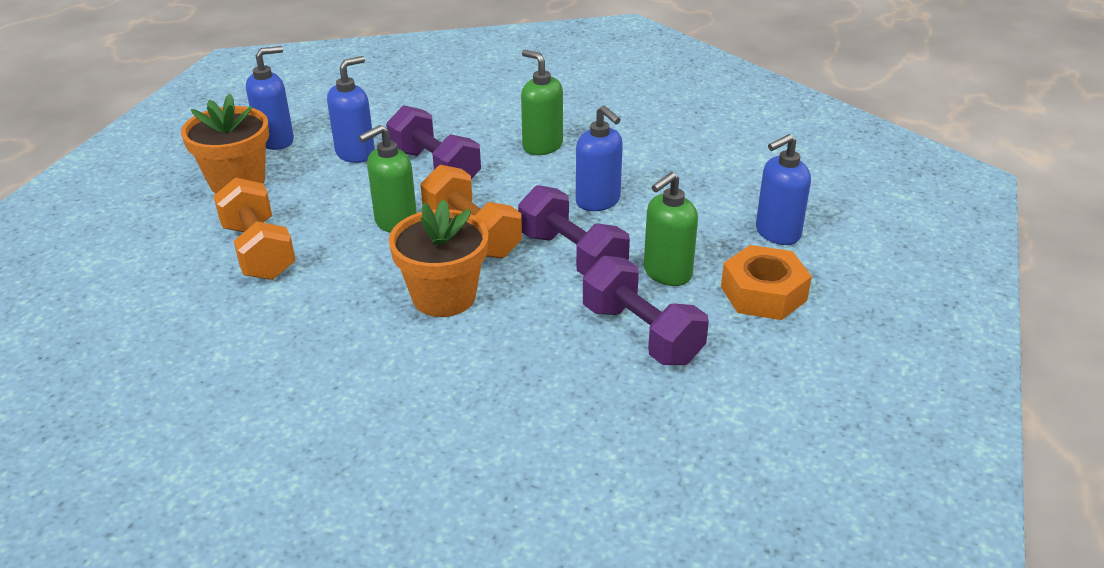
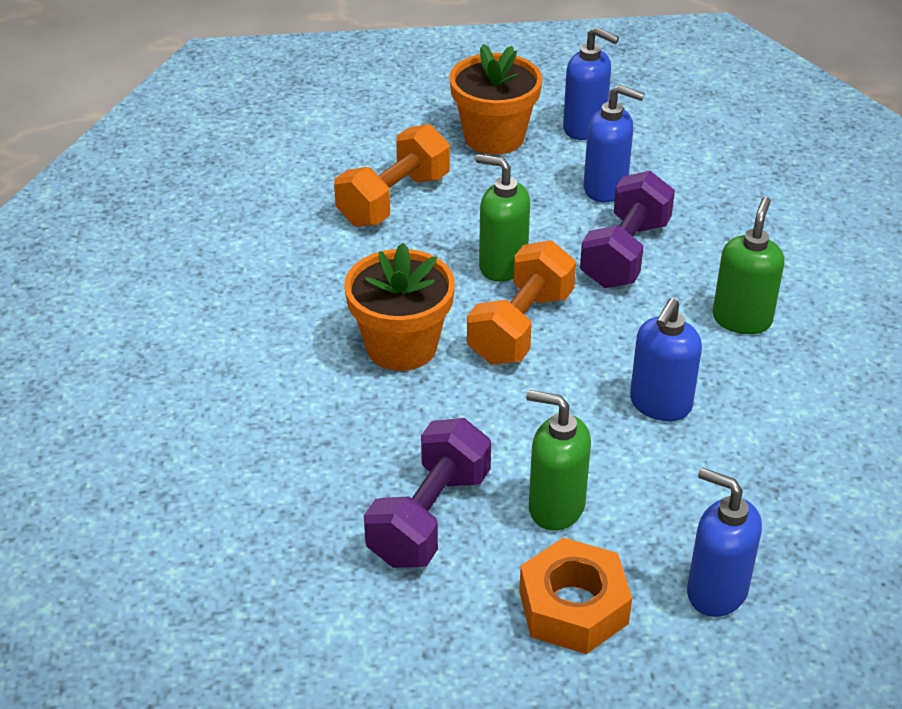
camera: 65 degrees right, 5 degrees up
(572, 256) = (534, 417): purple dumbbell -> none

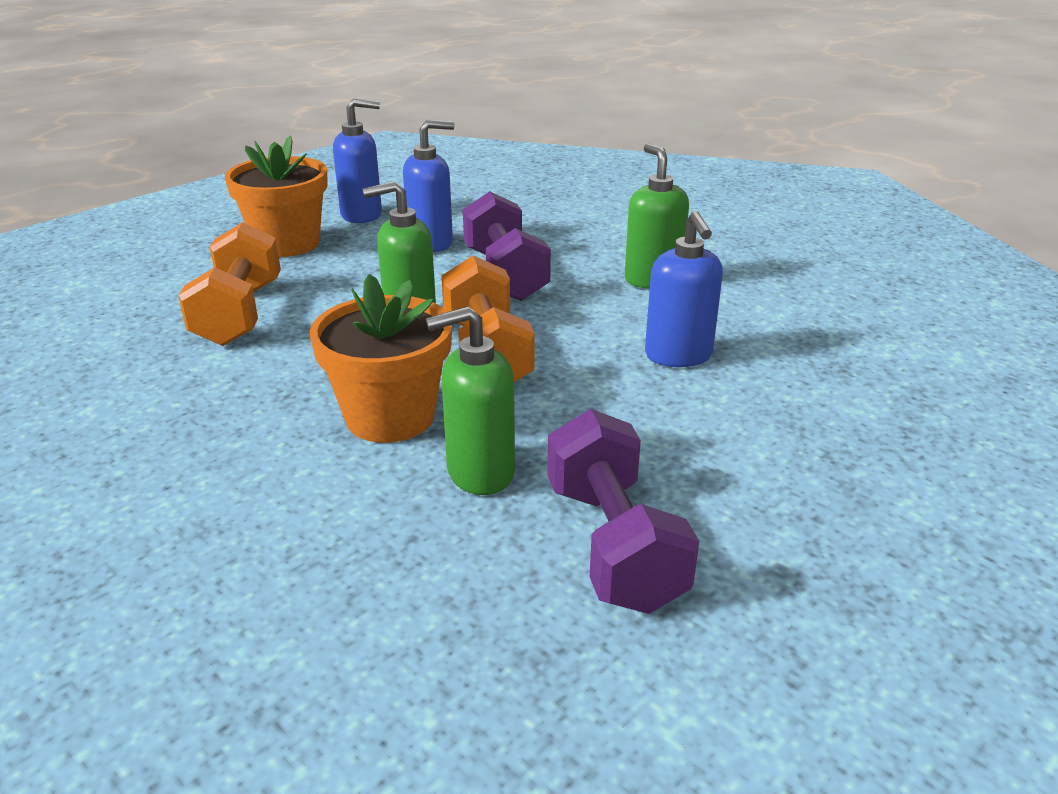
camera: 40 degrees left, 10 degrees down
(555, 507) = (712, 471): green soap dispenser -> green soap dispenser (479, 473)
(573, 607) = (849, 543): orange nut -> none
(716, 591) = (924, 461): blue soap dispenser -> none

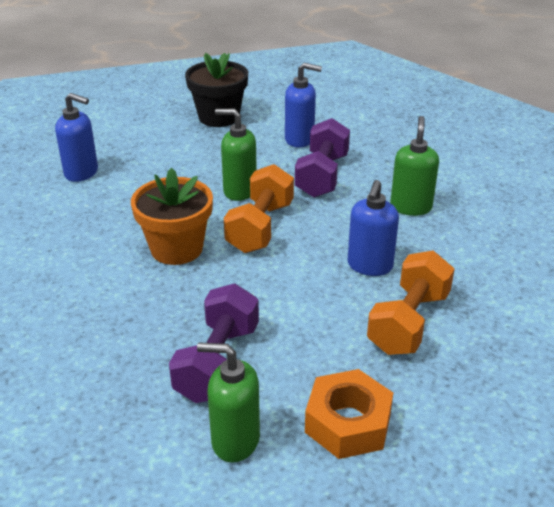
camera: 30 degrees right, 5 degrees up
(239, 314) = (156, 159): orange dumbbell -> orange dumbbell (409, 322)
(287, 243) = (219, 117): orange flower pot -> black flower pot
(362, 215) = (278, 107): blue soap dispenser -> blue soap dispenser (82, 173)
(479, 473) = (191, 297): green soap dispenser -> green soap dispenser (235, 440)
(870, 550) = (348, 423): none -> orange nut

